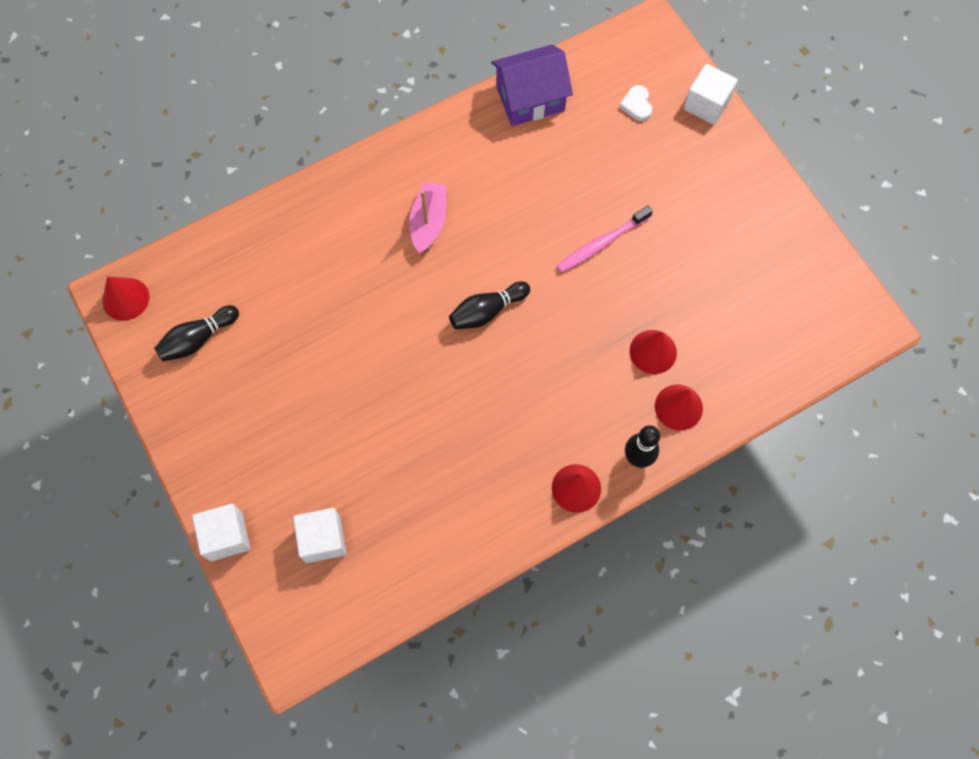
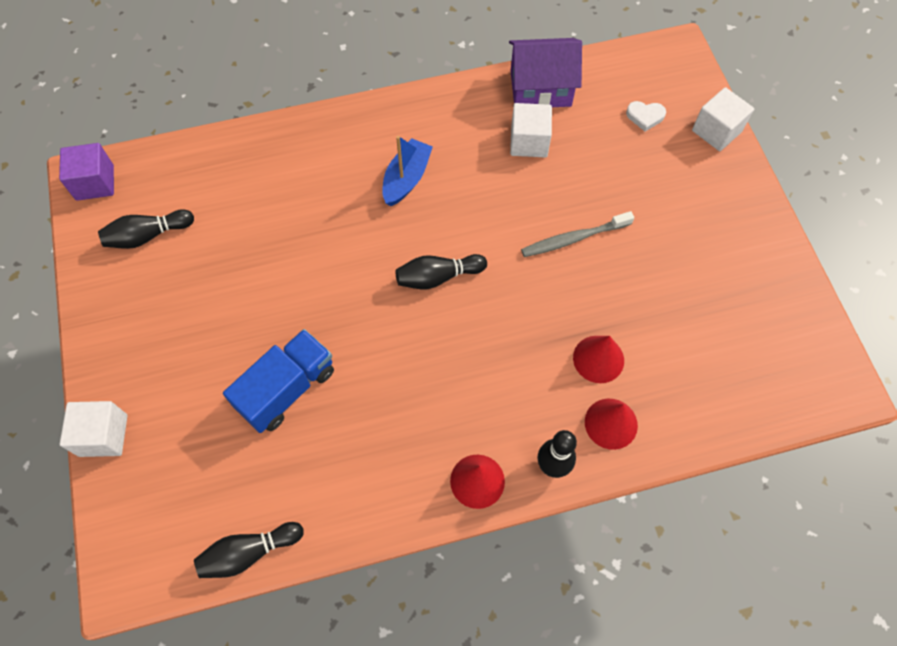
camera: 15 degrees right, 5 degrees down
(125, 299) = (95, 183): red cone -> purple cube
(323, 539) = (198, 464): white cube -> white cube (529, 142)
(381, 451) = (287, 389): none -> blue truck
(395, 602) = (249, 552): none -> black bowling pin
(429, 222) = (406, 179): pink boat -> blue boat
(601, 243) = (573, 239): pink toothbrush -> grey toothbrush
(636, 105) = (645, 116): white heart -> white heart turned 90 degrees counterclockwise

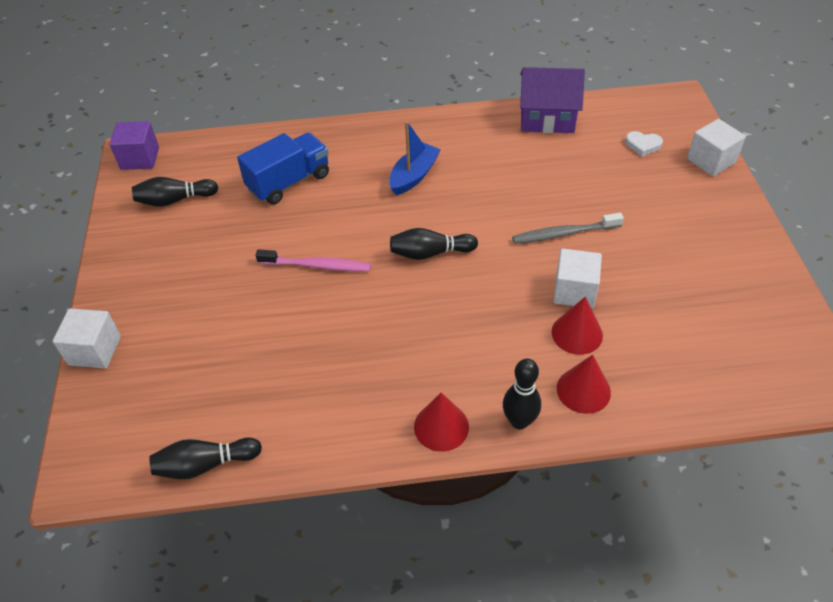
camera: 10 degrees right, 15 degrees down
(287, 389) = (271, 330): blue truck -> blue truck (289, 182)
(320, 305) = (317, 266): none -> pink toothbrush
(529, 142) = (531, 156): white cube -> white cube (574, 291)

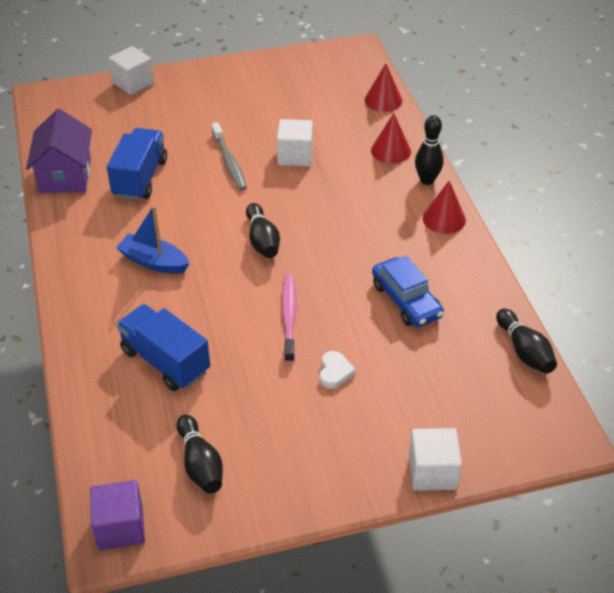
camera: 100 degrees left, 5 degrees down
(313, 364) = (406, 300): none -> blue car
(539, 166) = (140, 178): none -> blue truck
(577, 333) = (338, 154): red cone -> red cone (383, 100)
(643, 145) = (110, 118): white heart -> white heart (335, 372)

